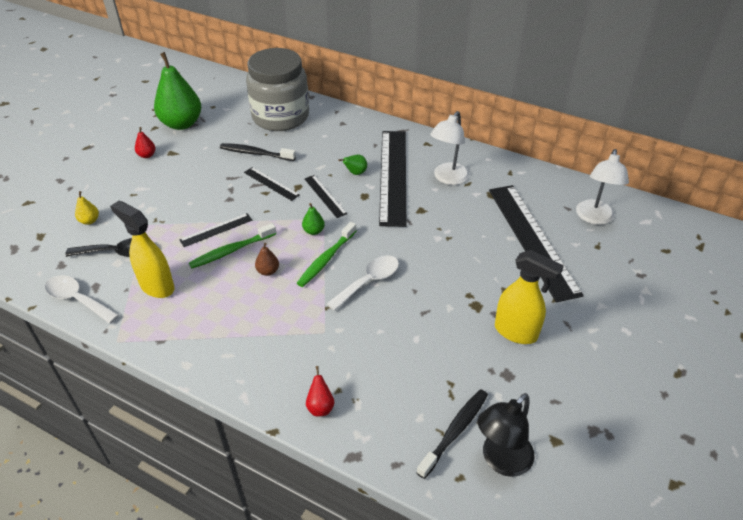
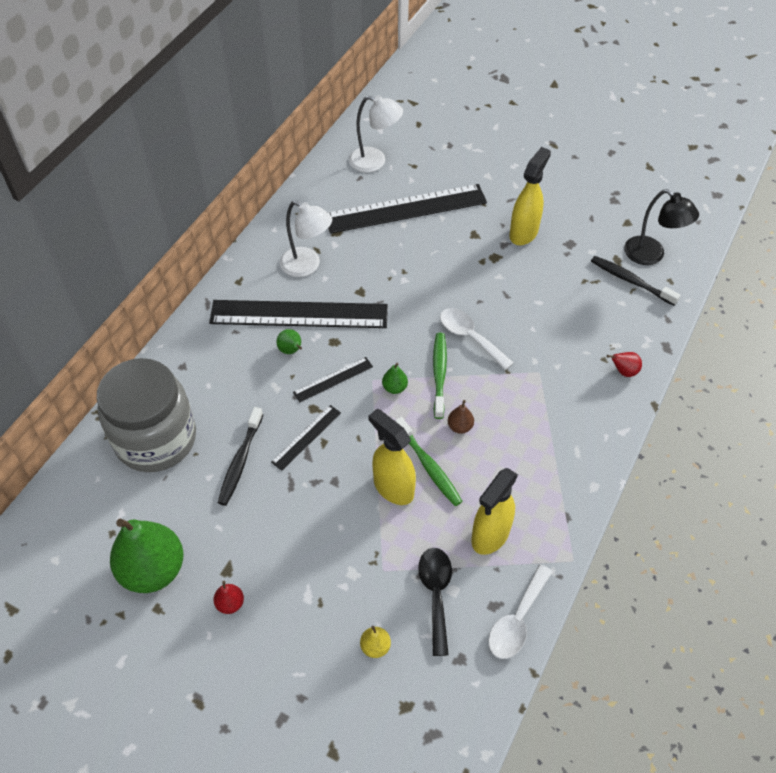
camera: 90 degrees left, 10 degrees up
(216, 230) = (393, 487): black ruler -> yellow spray bottle
(326, 259) = (439, 374): green toothbrush -> green toothbrush turned 120 degrees counterclockwise

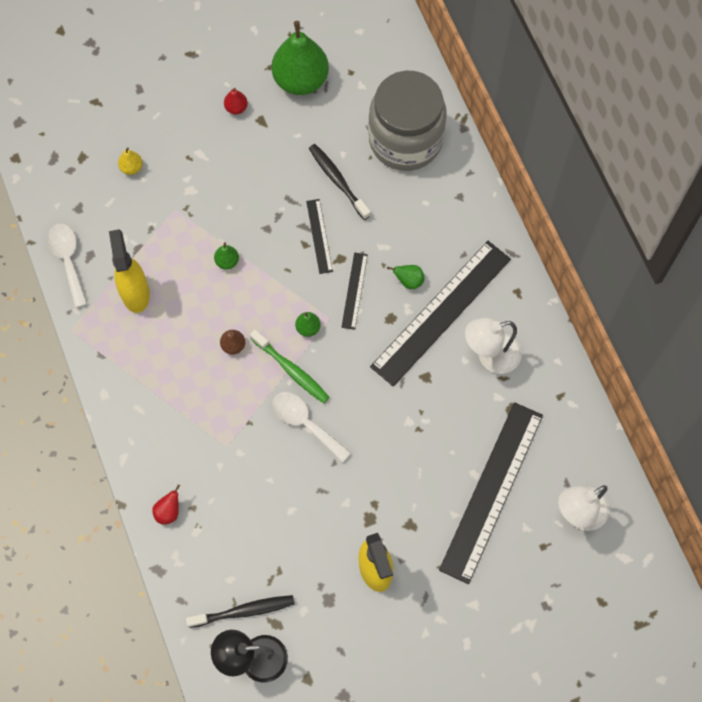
camera: 130 degrees right, 15 degrees up
(393, 487) = (227, 261): yellow spray bottle -> green pear
(429, 466) = (221, 298): green toothbrush -> none
(436, 594) = (130, 227): black spoon -> none
(470, 337) = (305, 423): white spoon -> white spoon turned 135 degrees counterclockwise

